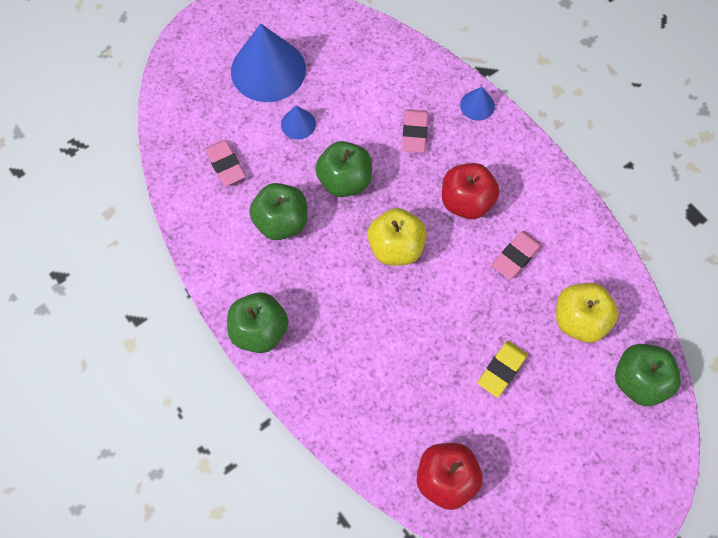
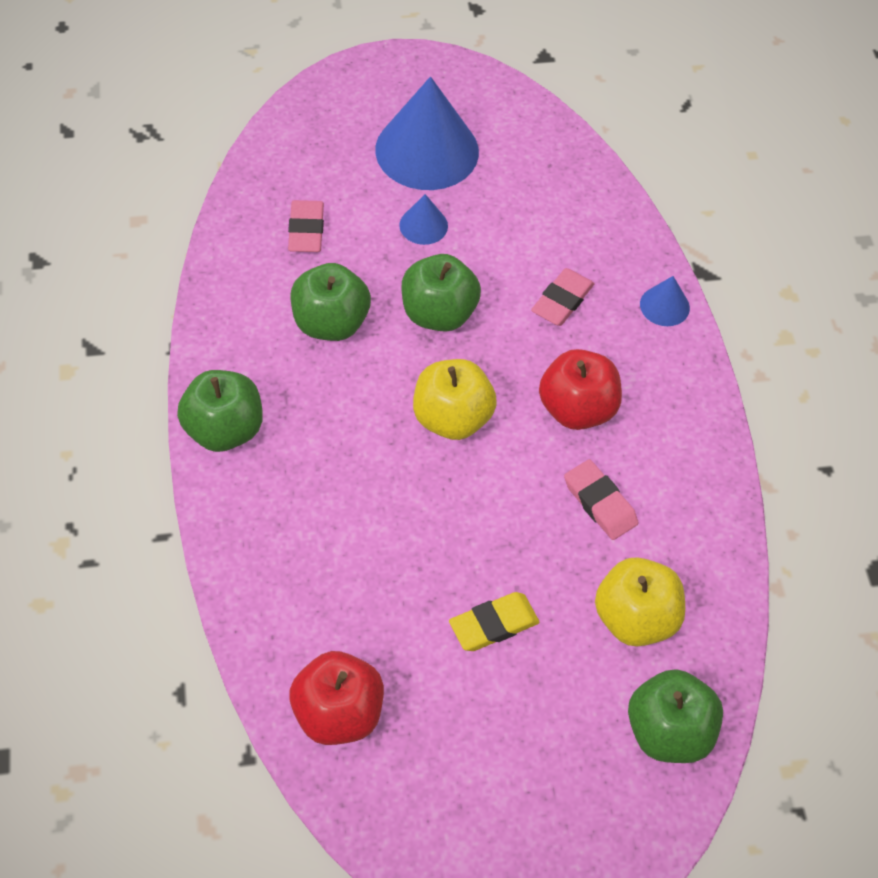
camera: 25 degrees right, 10 degrees down
(516, 256) = (600, 502): pink eraser -> pink eraser turned 75 degrees clockwise

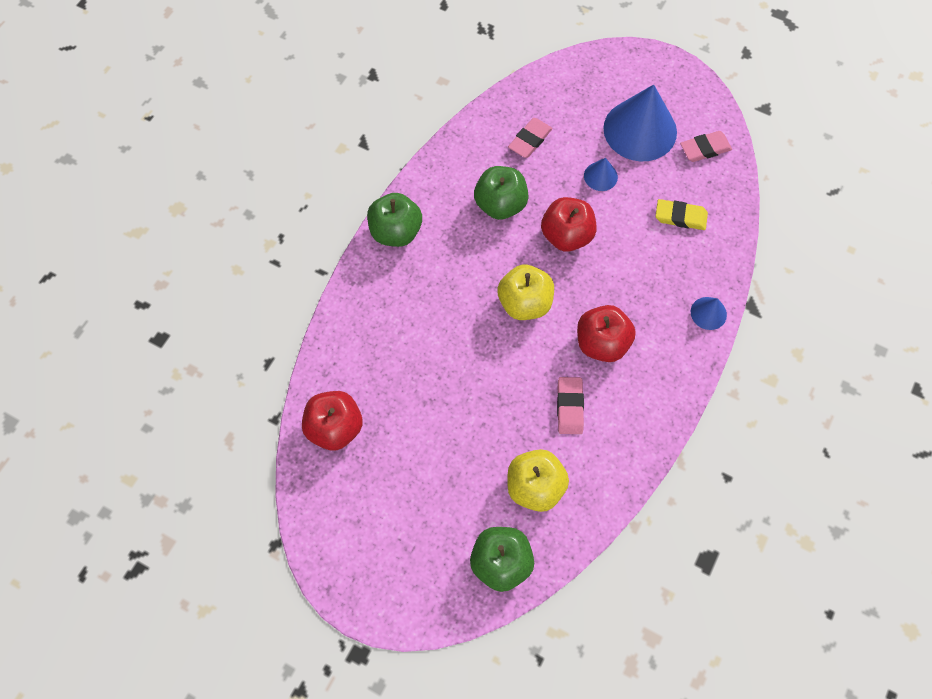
camera: 40 degrees right, 10 degrees up
(438, 314) = (566, 236): green apple -> red apple
(493, 624) = (453, 436): yellow eraser -> yellow eraser (680, 217)
(562, 300) = (647, 272): pink eraser -> pink eraser (705, 149)

